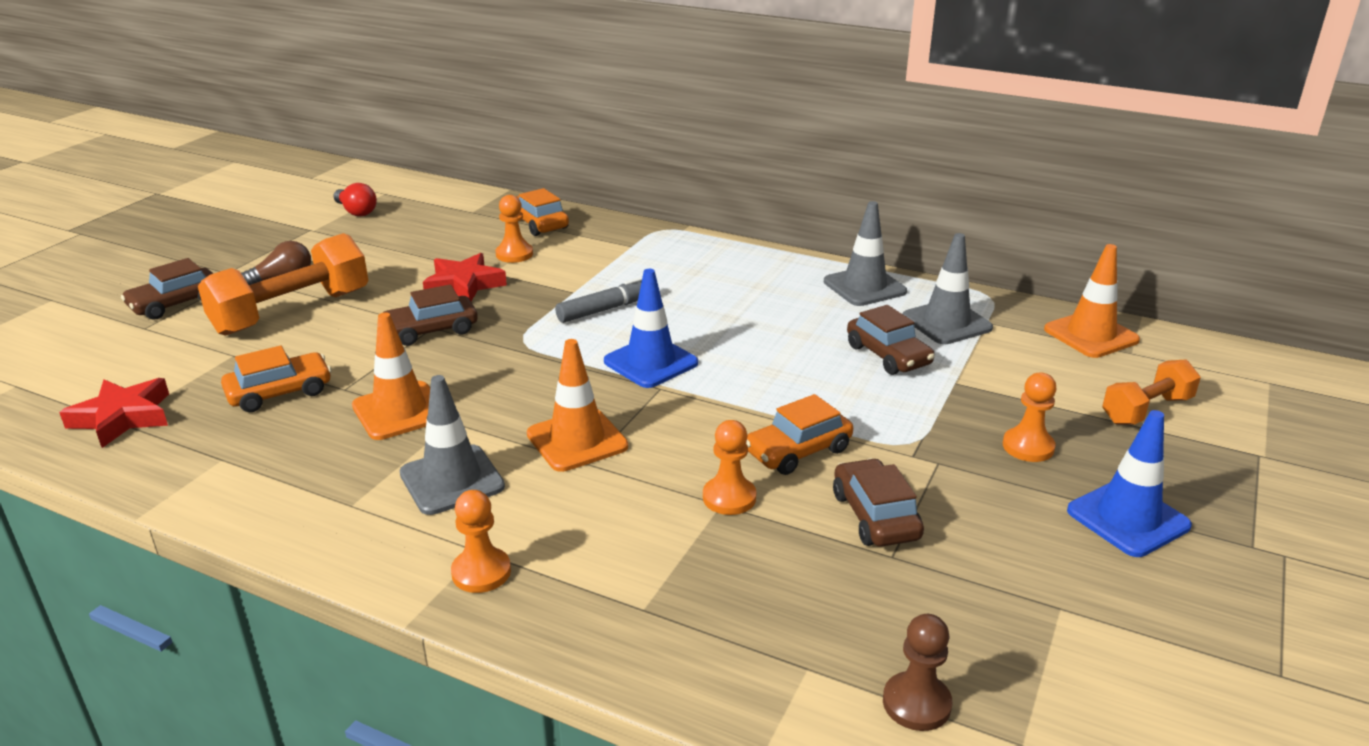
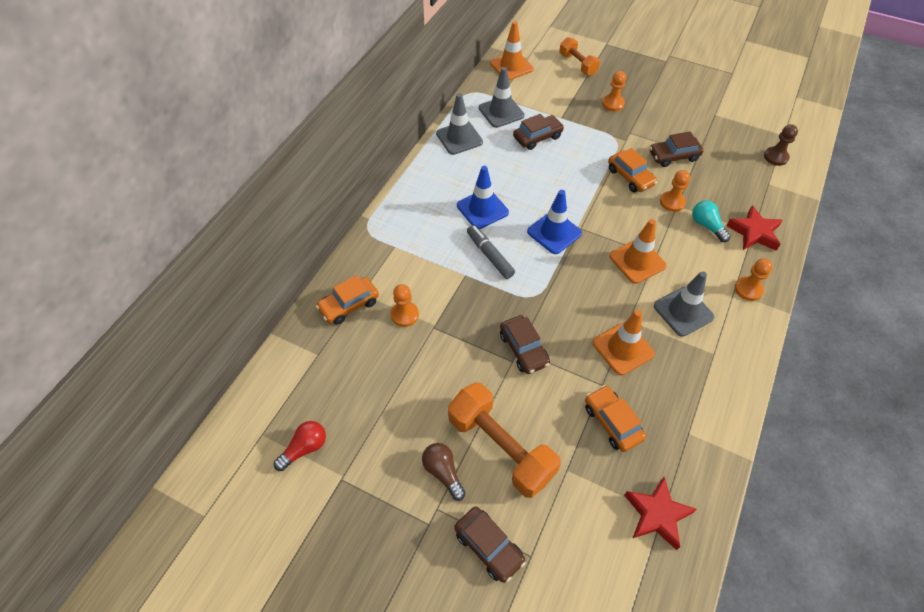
camera: 90 degrees left, 25 degrees up
(464, 285) = (455, 340): red star -> red star (754, 232)
(661, 538) = (707, 226): none -> turquoise light bulb
(1128, 518) = (657, 87): blue traffic cone -> blue traffic cone (482, 209)

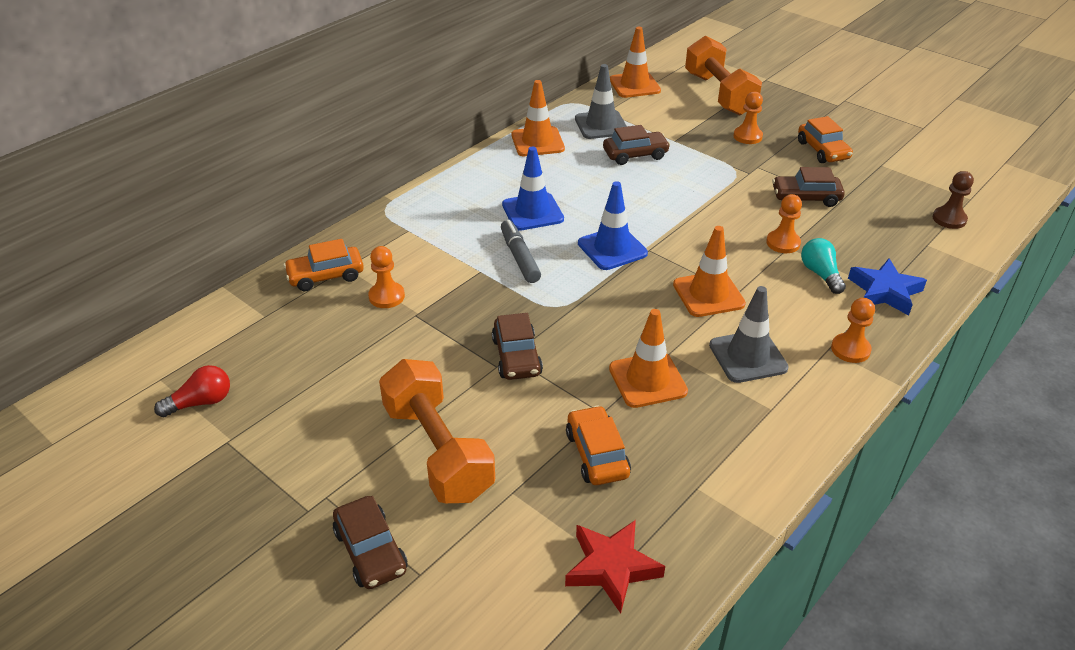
camera: 15 degrees right, 15 degrees down
(443, 472) = (353, 461): brown light bulb -> none
(459, 138) = (537, 142): grey traffic cone -> orange traffic cone
(577, 64) = (719, 94): orange dumbbell -> orange dumbbell, size x1.71
(630, 177) = (738, 210): orange car -> orange car (822, 150)
(754, 232) = (885, 292): red star -> blue star

